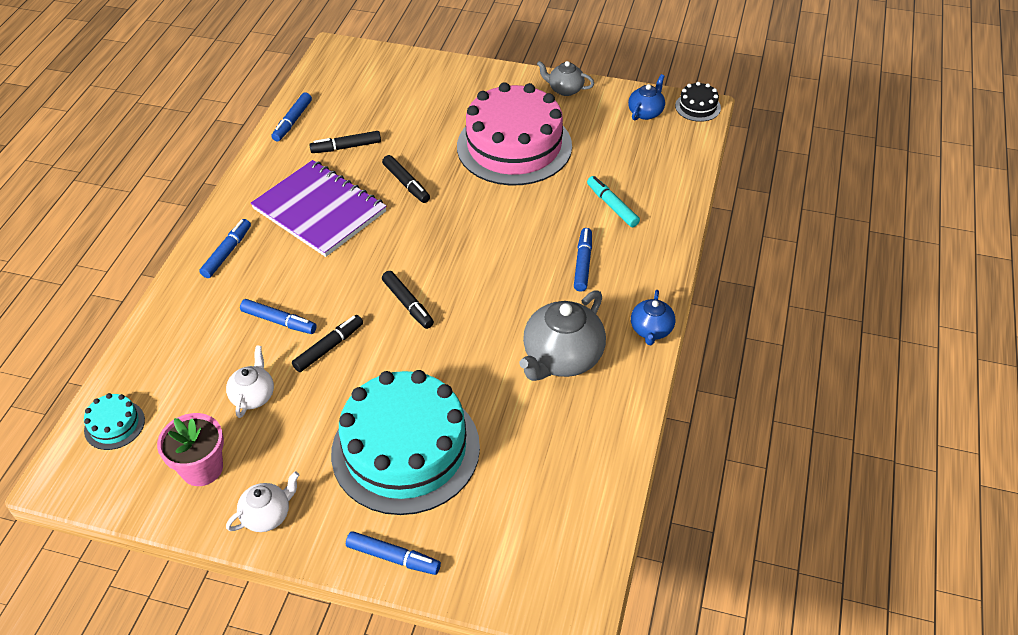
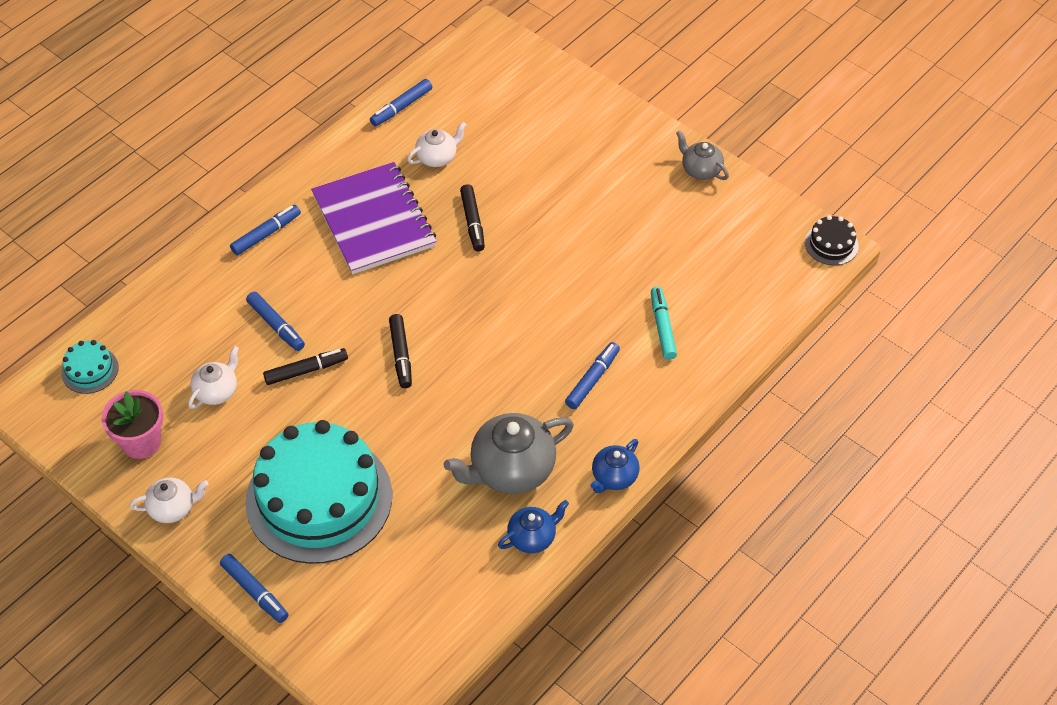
camera: 25 degrees right, 5 degrees up
(346, 147) = (437, 157): black marker -> white teapot
(514, 146) = (605, 219): pink cake -> none
(646, 112) = (770, 230): blue teapot -> blue teapot (532, 537)

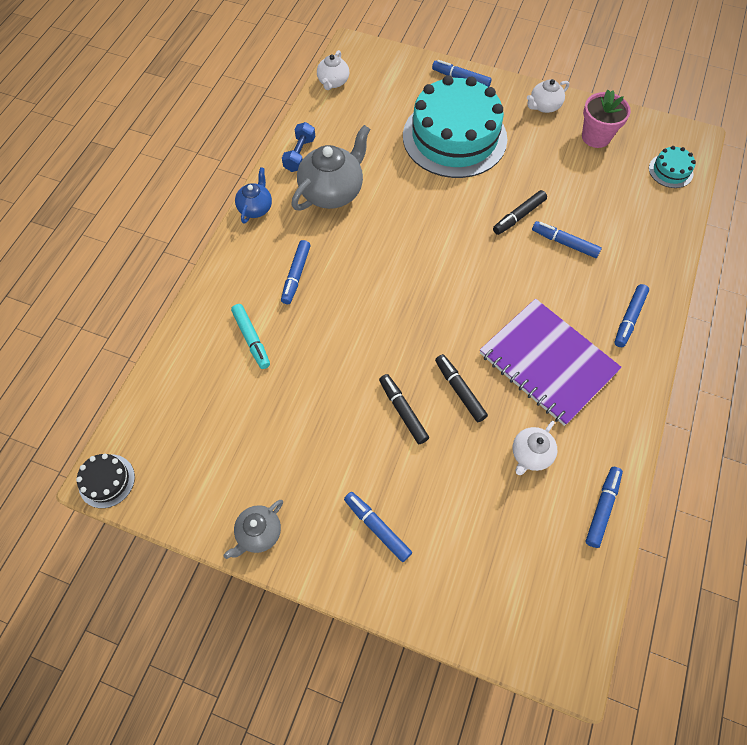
camera: 160 degrees right, 10 degrees up
(217, 391) = (571, 183): white teapot -> white teapot (333, 82)
(401, 355) = (455, 249): black marker -> black marker (403, 411)
(532, 537) = (299, 154): blue teapot -> blue dumbbell
(597, 146) = (377, 527): none -> blue marker
(700, 170) = (259, 533): grey teapot -> grey teapot turned 105 degrees clockwise

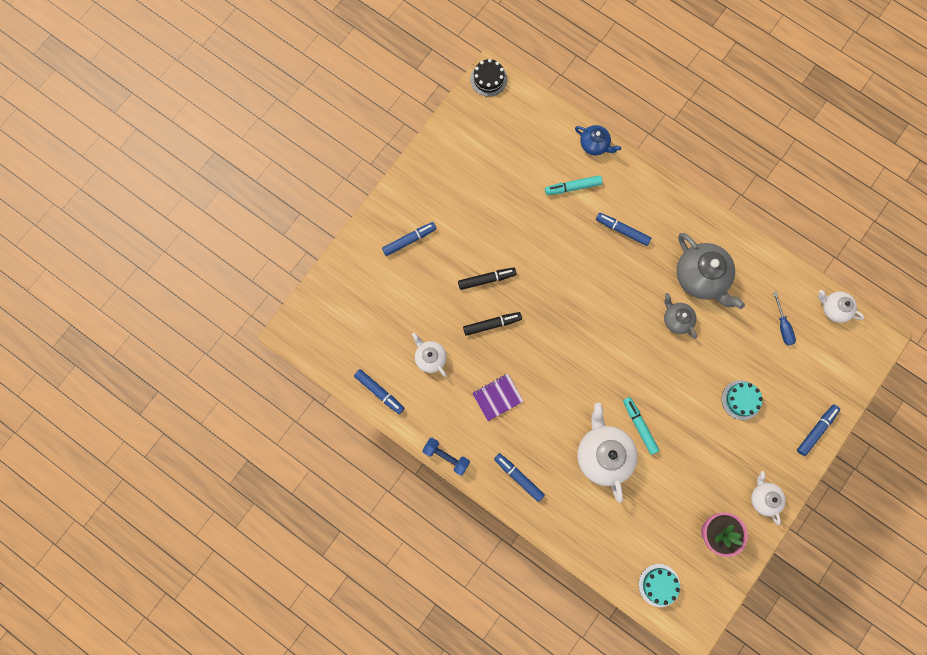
camera: 105 degrees right, 15 degrees up
(255, 208) = (697, 212): blue teapot -> blue teapot (594, 145)
(259, 533) = (427, 166): grey teapot -> grey teapot (676, 319)
(299, 154) = (749, 259): blue dumbbell -> blue dumbbell (446, 456)
(364, 117) = (782, 326): none -> blue screwdriver
(454, 137) = (741, 400): turquoise cake -> turquoise cake, size x0.41
(518, 216) = (639, 426): black marker -> turquoise marker
(547, 362) = (497, 397): purple notebook -> purple notebook, size x0.47
(564, 243) = (603, 454): blue marker -> white teapot

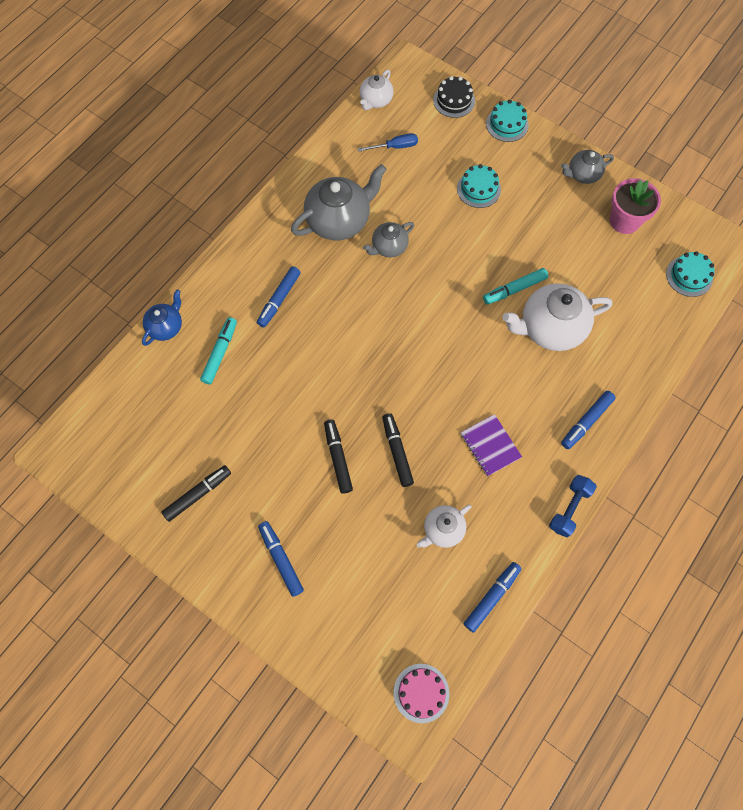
camera: 90 degrees left, 10 degrees down
(315, 339) = (421, 693): none -> pink cake
(458, 179) = (198, 494): none -> black marker
(488, 79) = (58, 454): black cake -> black cake (454, 100)
(573, 187) = (220, 353): turquoise marker -> turquoise marker turned 150 degrees counterclockwise
(763, 498) = (583, 174): white teapot -> grey teapot
(816, 430) = (507, 124): blue marker -> turquoise cake

